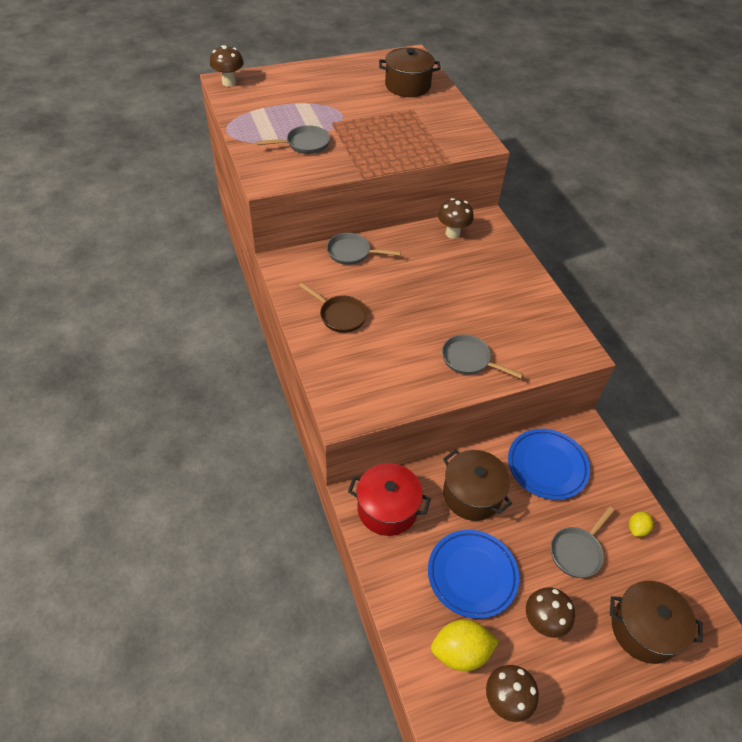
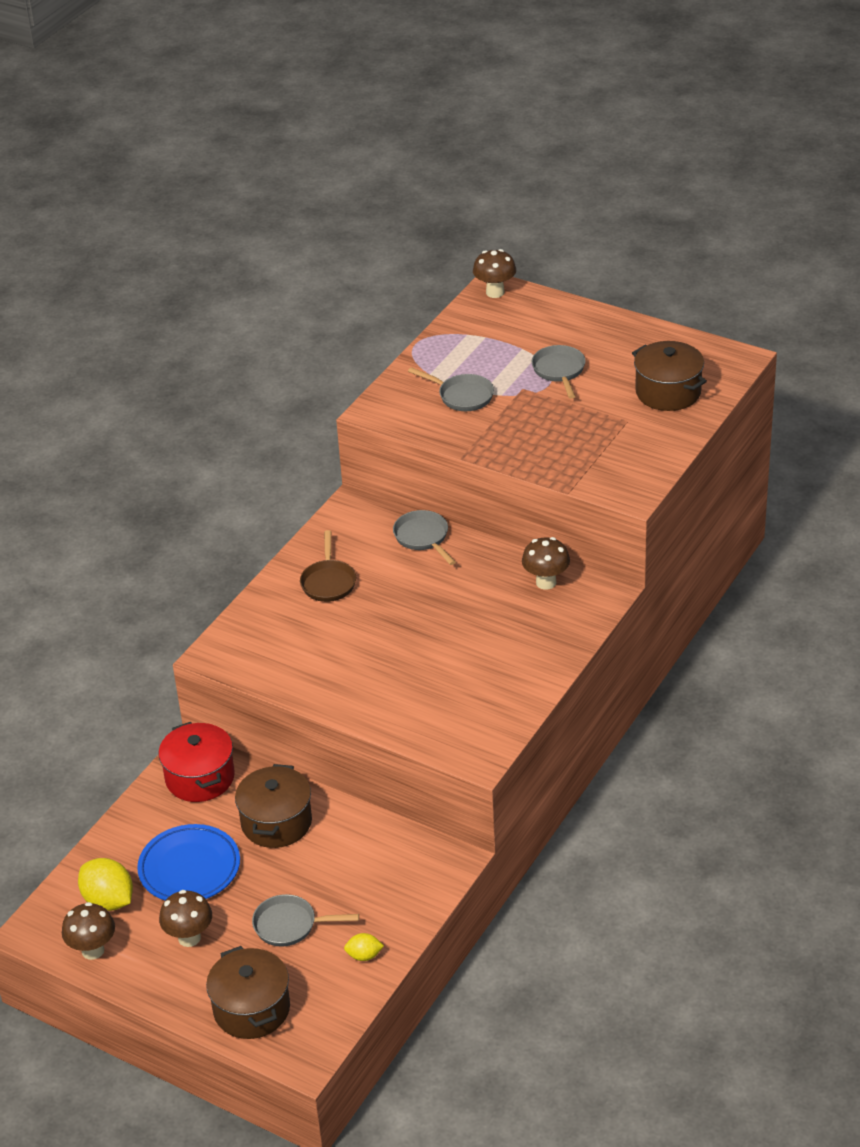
camera: 55 degrees right, 10 degrees down
(469, 360) = (373, 691): grey pan -> grey pan (559, 371)
(547, 466) = (370, 856): blue plate -> none

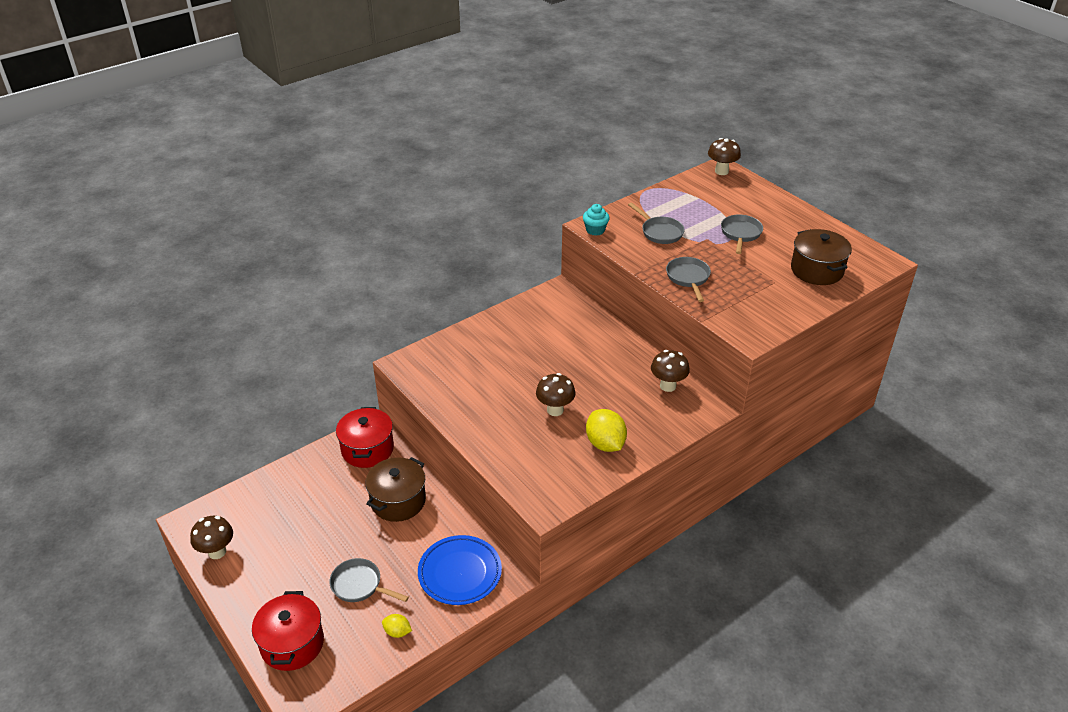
camera: 20 degrees right, 0 degrees up
(109, 900) = (252, 518): yellow lemon -> yellow lemon (605, 444)
(189, 868) = (319, 514): blue plate -> blue plate (460, 573)
(189, 938) = (286, 568): brown mushroom -> brown mushroom (555, 410)
(251, 1009) = (292, 643): brown pot -> red pot
(328, 582) = (512, 337): brown pan -> none
(382, 416) = (595, 230): none -> turquoise cupcake
(423, 538) = (595, 327): grey pan -> grey pan (688, 278)

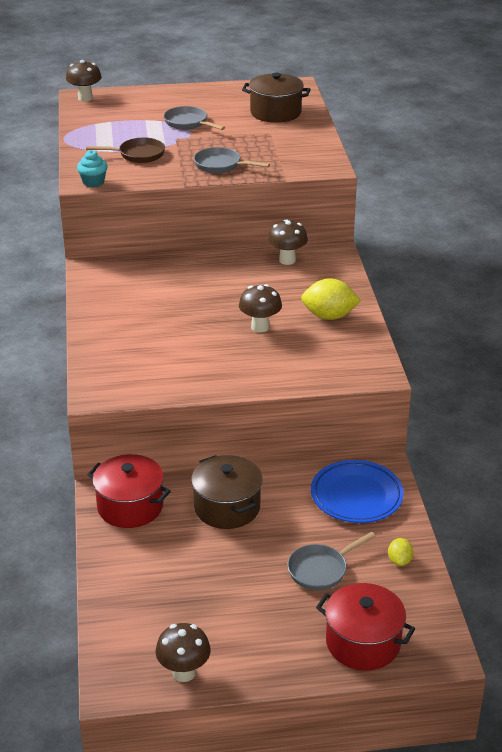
camera: 60 degrees left, 5 degrees down
(397, 632) = (399, 561): yellow lemon -> yellow lemon turned 45 degrees counterclockwise
(660, 232) = (138, 155): grey pan -> brown pan

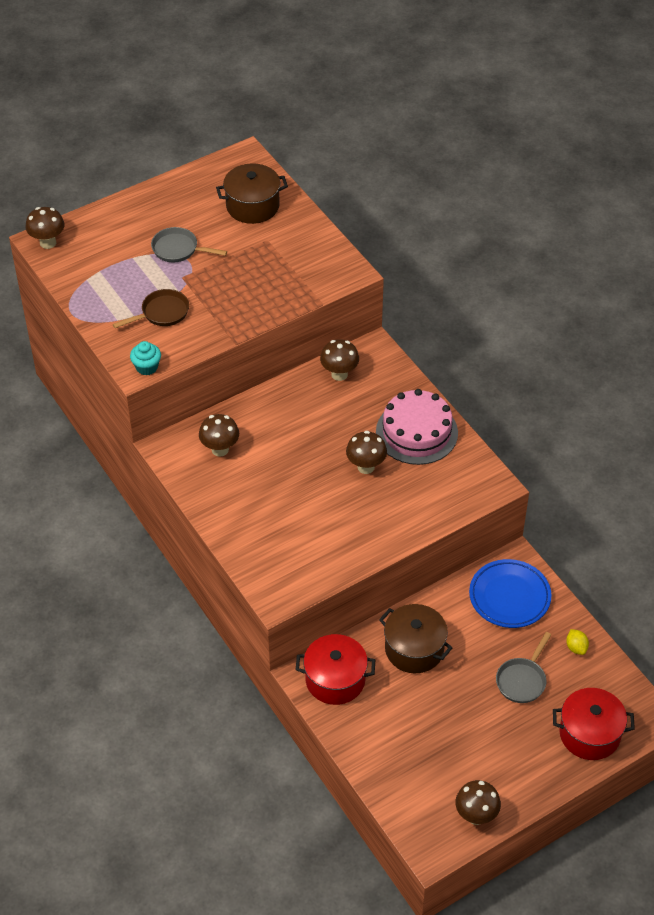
camera: 25 degrees left, 15 degrees up
(136, 281) = (220, 449): none -> brown mushroom
(221, 165) = (250, 302): grey pan -> none
(329, 316) = (416, 432): yellow lemon -> pink cake

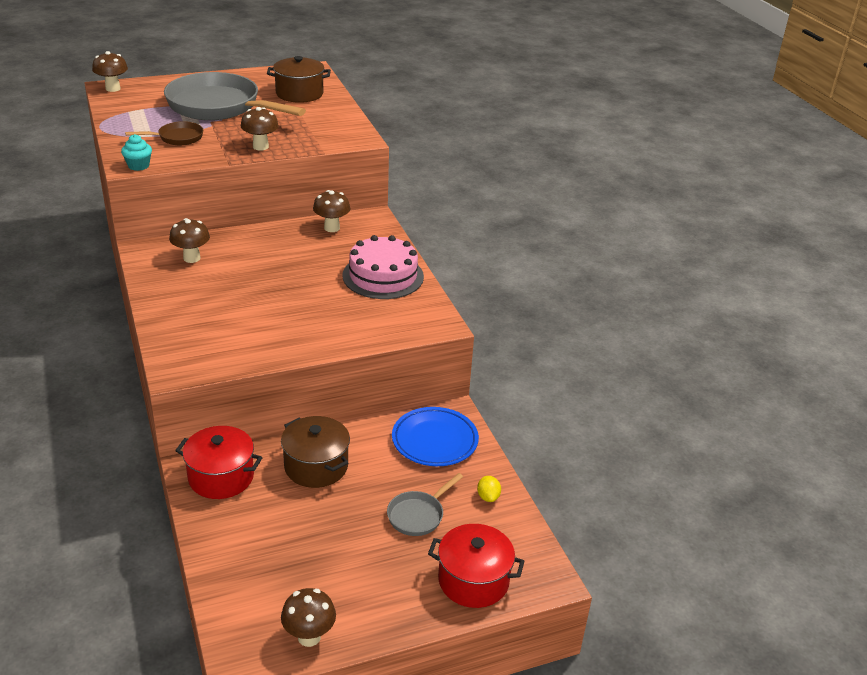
camera: 10 degrees right, 15 degrees down
(178, 249) = (219, 107): grey pan -> grey pan, size x2.23
(366, 467) = (321, 291): brown mushroom -> brown mushroom (260, 146)

